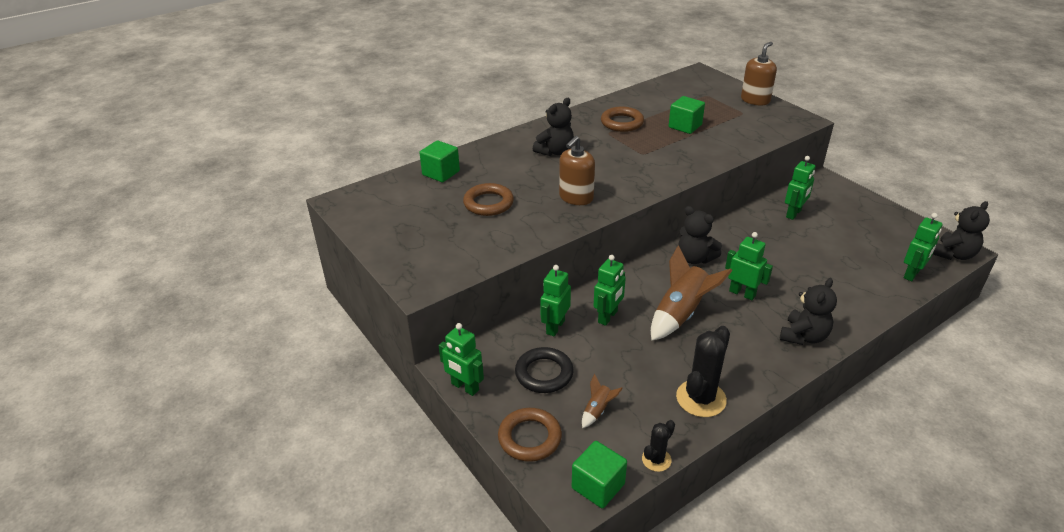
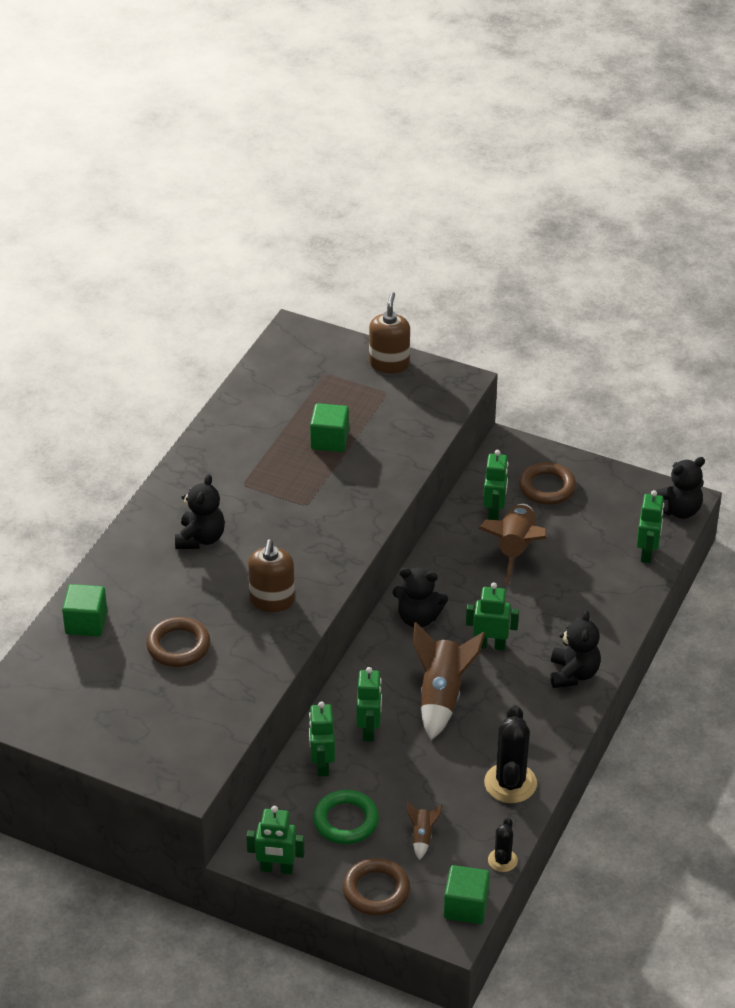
camera: 30 degrees left, 5 degrees up
(544, 373) = (345, 821): black ring -> green ring
(622, 123) = (250, 460): brown ring -> brown ring (547, 487)
(798, 240) = (515, 550): none -> brown rocket
(953, 254) = (678, 510): black teddy bear -> black teddy bear turned 45 degrees clockwise

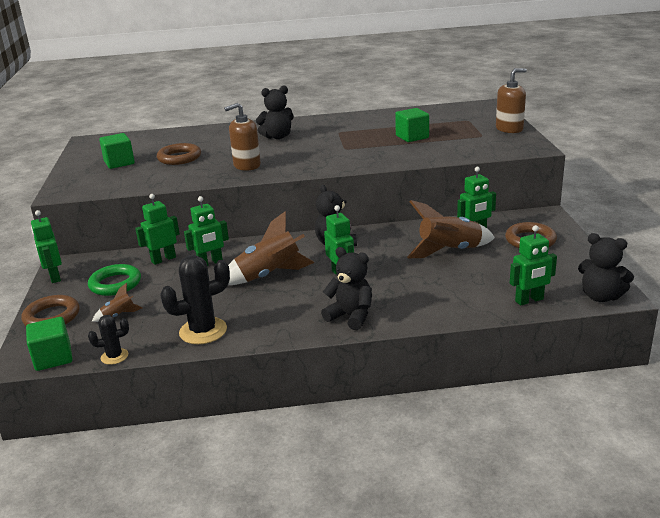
camera: 60 degrees right, 15 degrees down
(86, 623) = (176, 136): green cube -> green cube (119, 163)
(573, 674) = (351, 316): black teddy bear -> black teddy bear turned 120 degrees counterclockwise

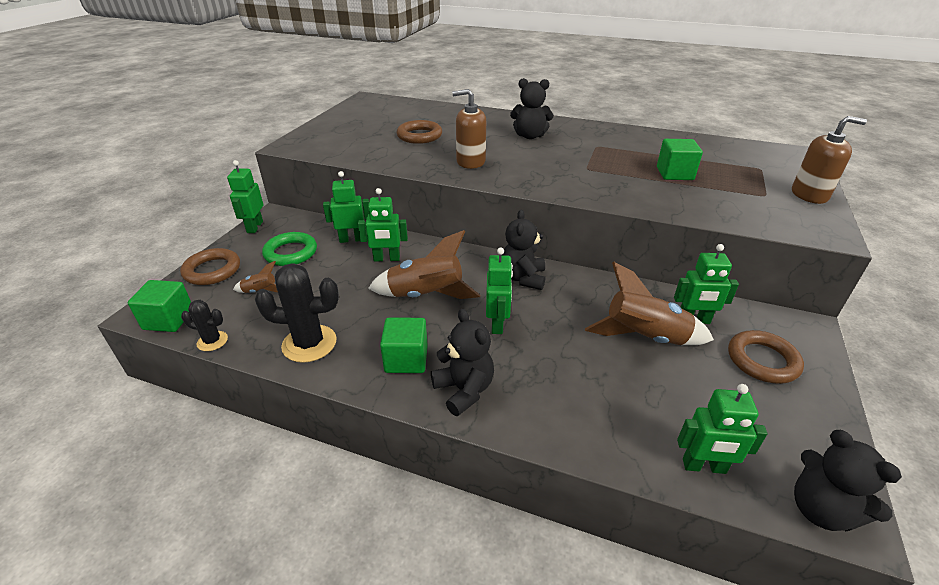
camera: 25 degrees right, 10 degrees up
(119, 163) = (366, 127): green cube -> green cube (406, 359)

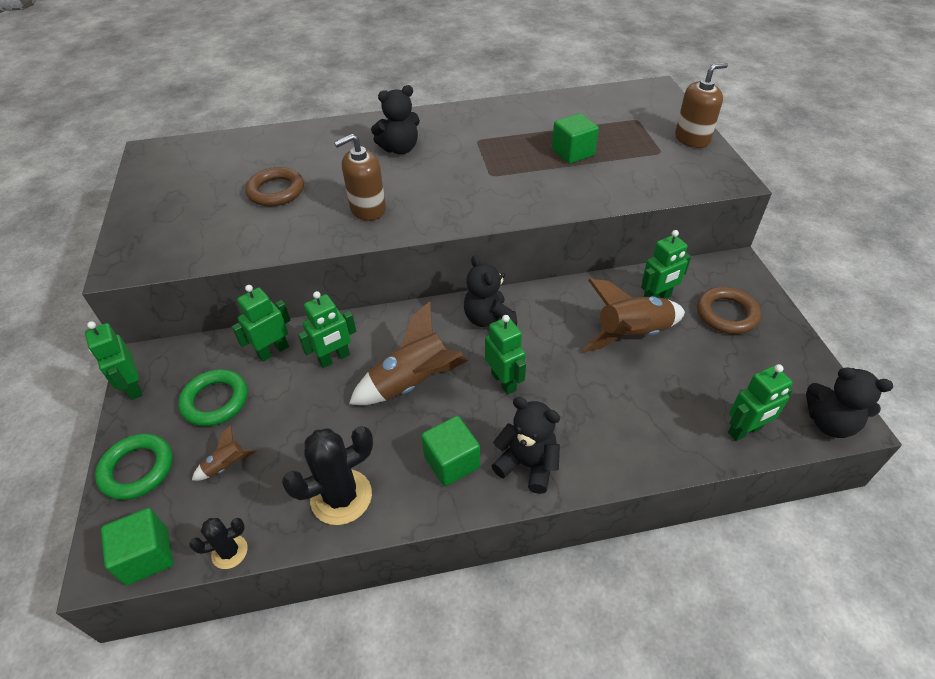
camera: 30 degrees left, 10 degrees up
(212, 270) = (137, 469): brown ring -> green ring

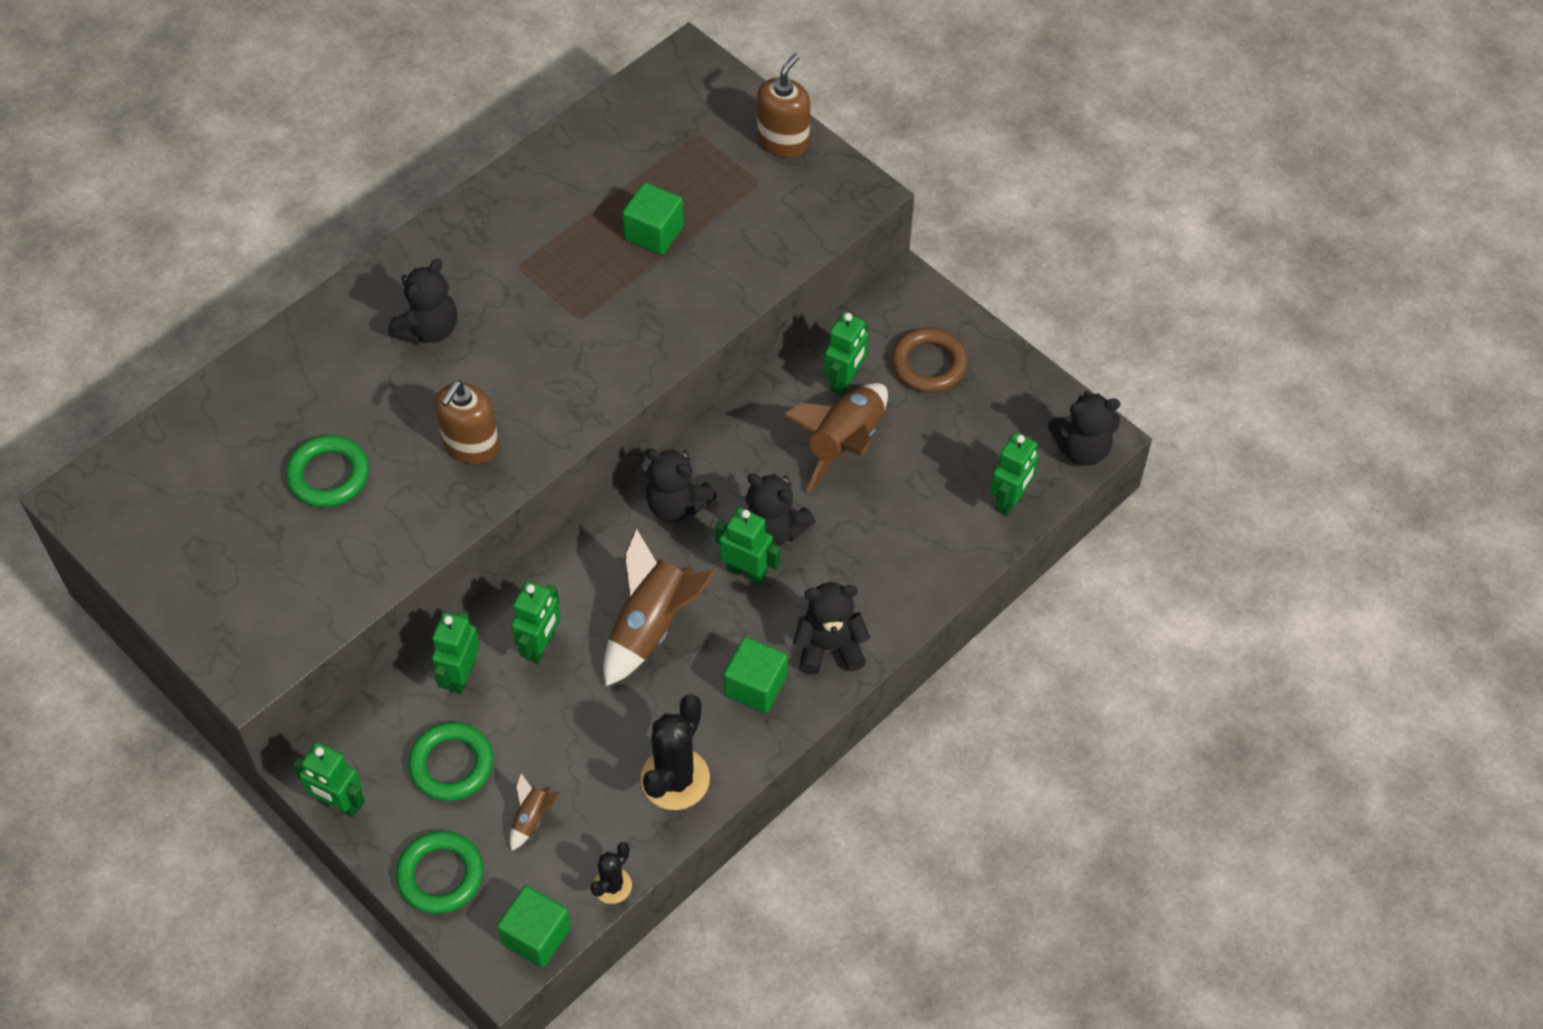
camera: 35 degrees left, 10 degrees up
(276, 191) = (328, 475): brown ring -> green ring
(544, 364) = (775, 530): none -> black teddy bear

